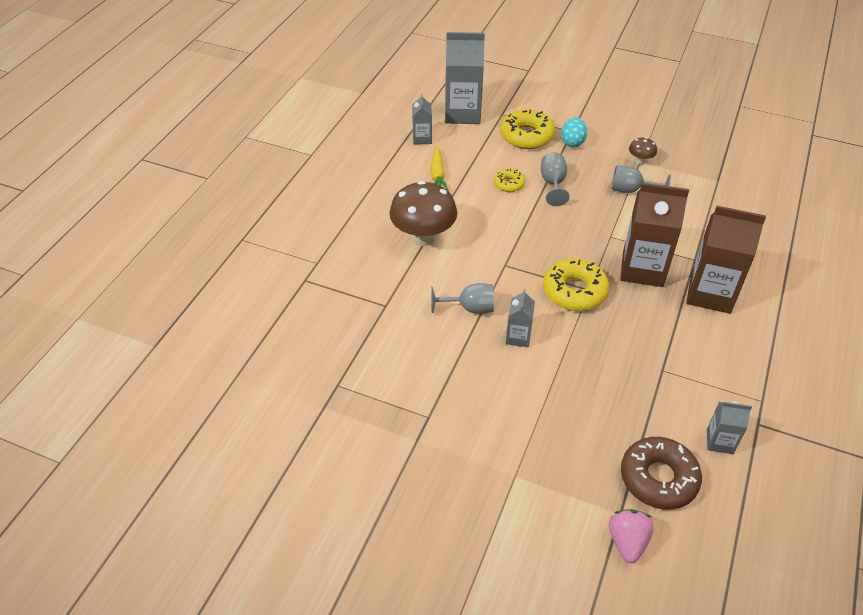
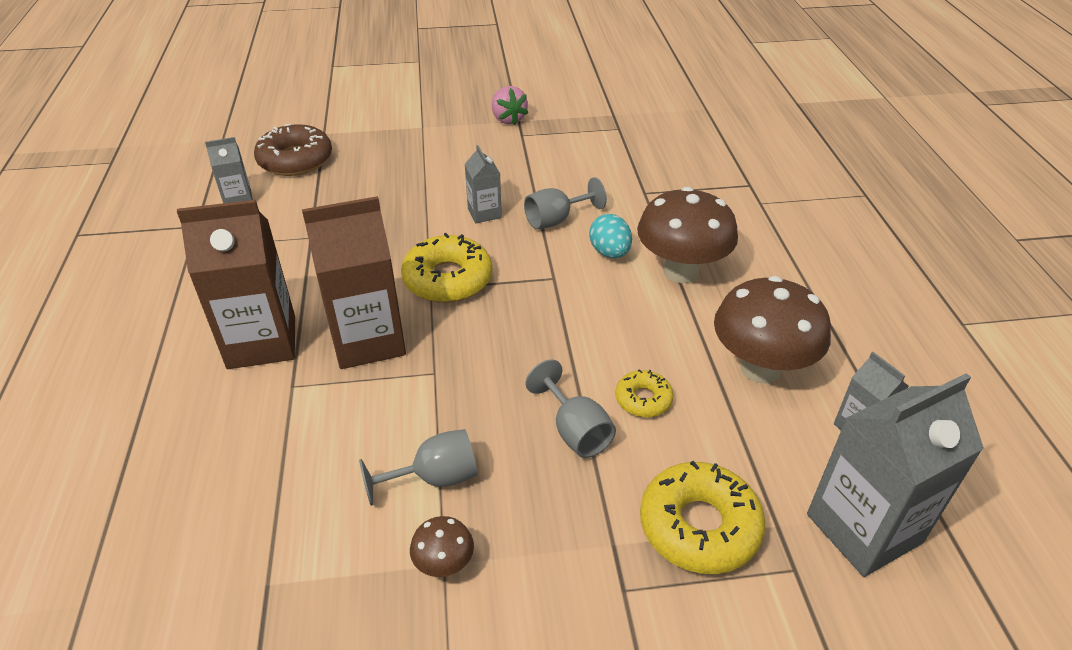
camera: 150 degrees right, 5 degrees down
(437, 175) = (760, 368): yellow carrot -> brown mushroom
(572, 142) = (603, 553): turquoise egg -> turquoise egg (609, 253)
(627, 541) = (313, 122): pink strawberry -> pink strawberry (508, 119)

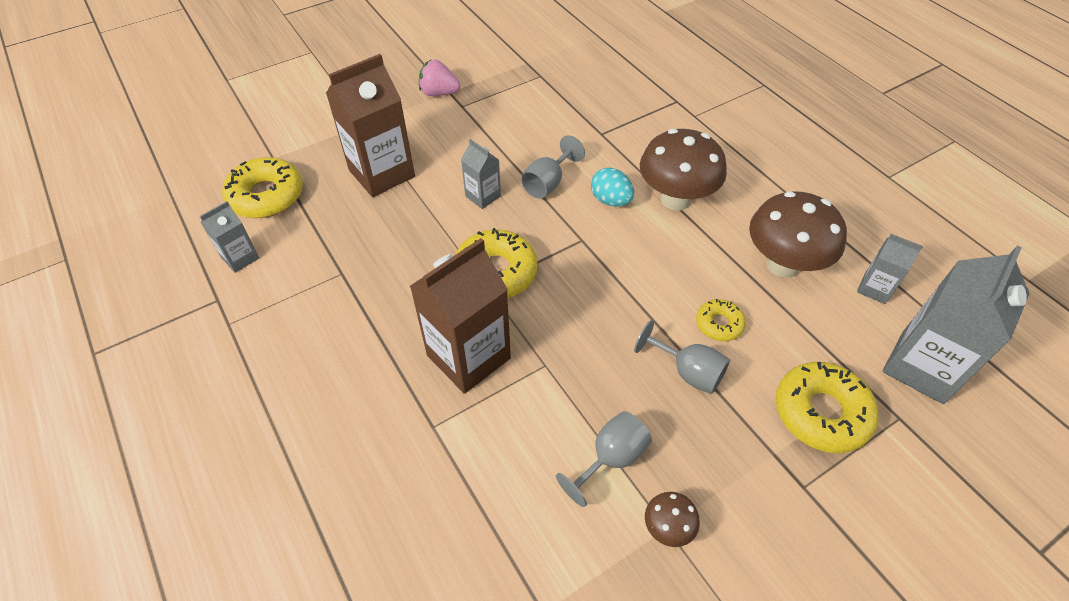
camera: 25 degrees left, 10 degrees up
(262, 342) = (374, 395): brown carton -> brown carton (382, 173)
(295, 160) = (266, 196): brown donut -> yellow donut
(508, 119) = (439, 93): pink strawberry -> pink strawberry turned 150 degrees clockwise

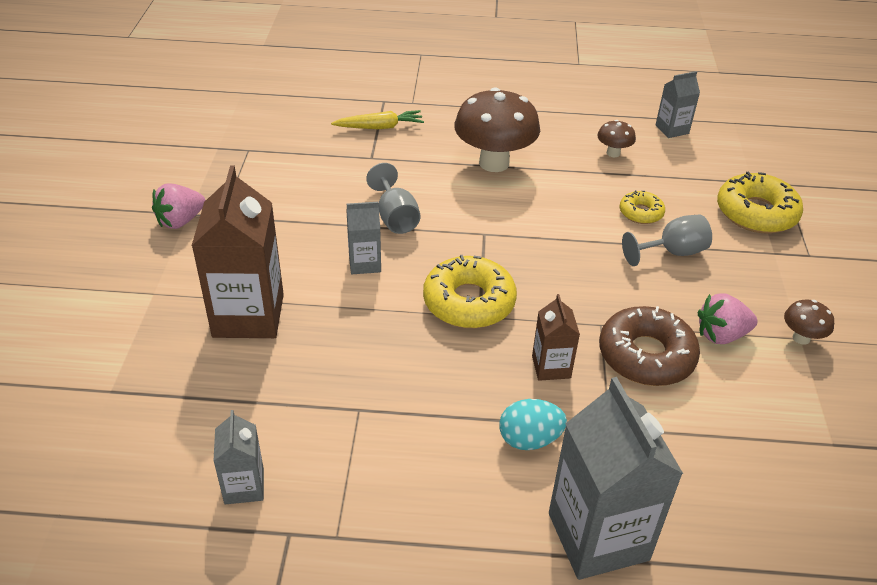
camera: 55 degrees left, 10 degrees down
(266, 196) = (168, 423): yellow donut -> none
(468, 357) = (551, 367): brown carton -> brown carton, size x0.51
(535, 414) = (646, 356): none -> brown donut
(610, 200) = (457, 195): turquoise egg -> turquoise egg (529, 439)
(611, 458) = (721, 335): grey goblet -> pink strawberry
(642, 117) = (380, 127): none -> yellow carrot
(782, 265) = (613, 153): brown mushroom -> brown mushroom, size x0.46
(922, 367) = (752, 151): grey carton -> grey carton (598, 536)

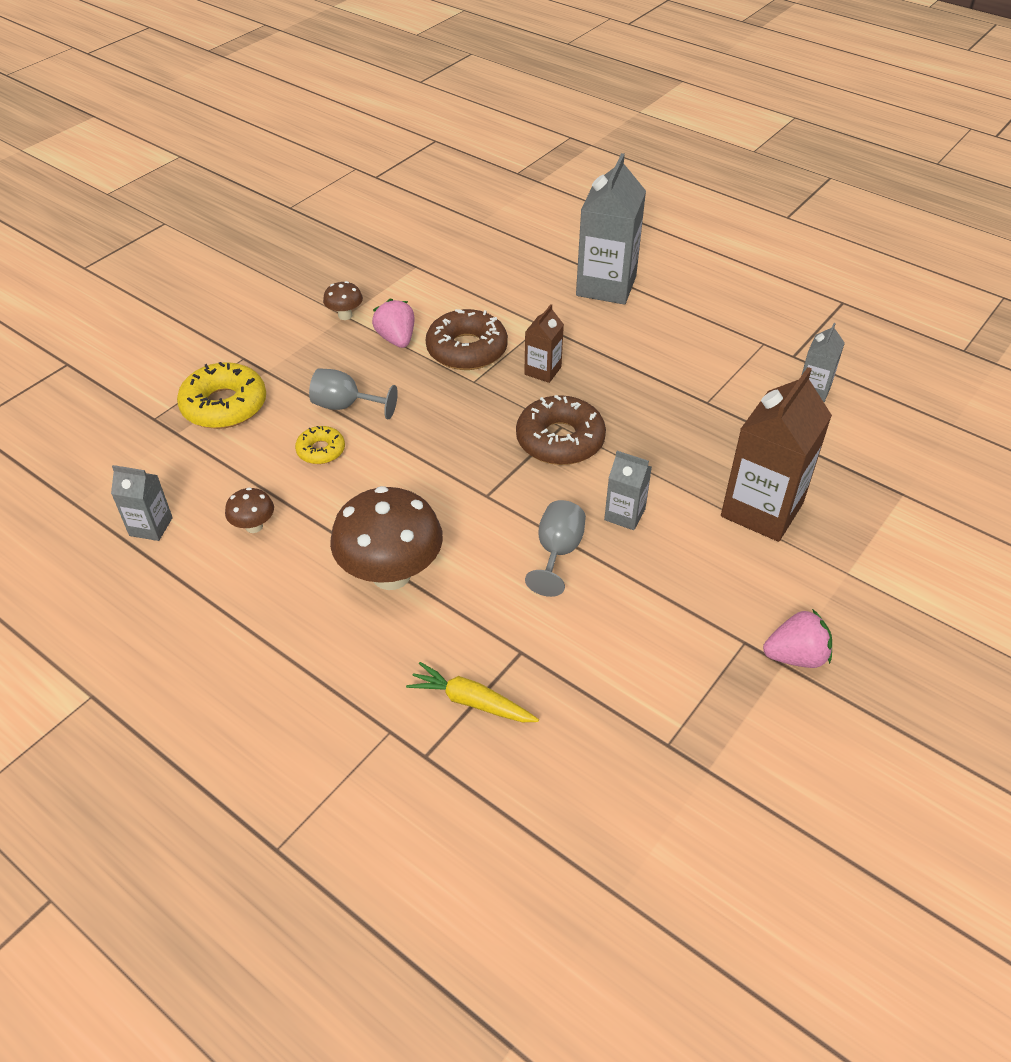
camera: 145 degrees left, 5 degrees up
(469, 302) = (560, 440): yellow donut -> brown donut
(529, 439) = (601, 339): turquoise egg -> none
(721, 335) = (396, 339): pink strawberry -> pink strawberry turned 135 degrees counterclockwise

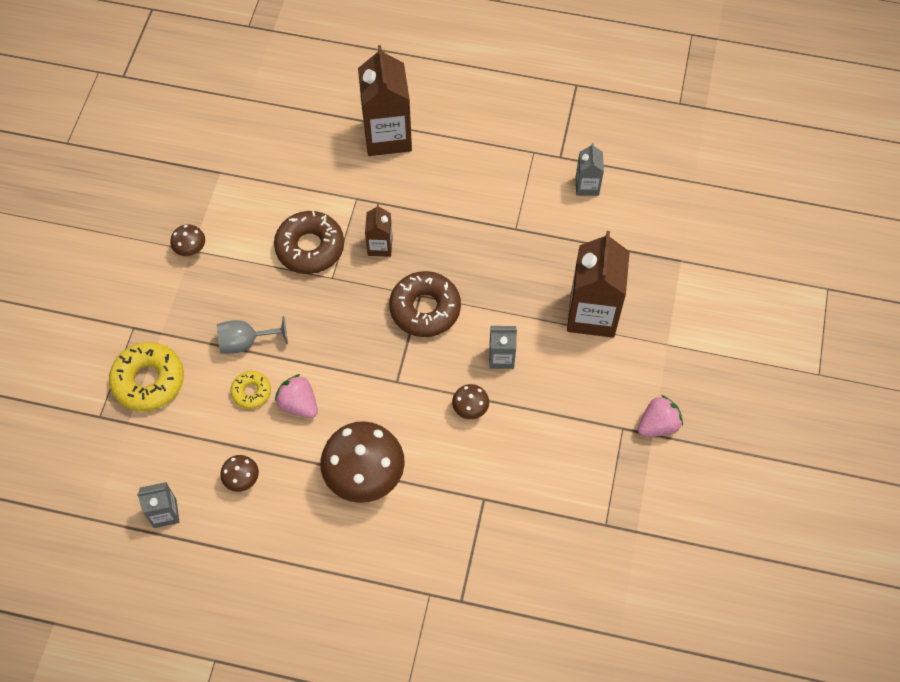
camera: 25 degrees left, 15 degrees up
(396, 339) = (248, 258): pink strawberry -> pink strawberry (299, 404)
(471, 701) = (470, 550): yellow carrot -> none
(557, 552) = (470, 409): grey goblet -> brown mushroom
(606, 286) = (387, 136): grey carton -> brown carton

